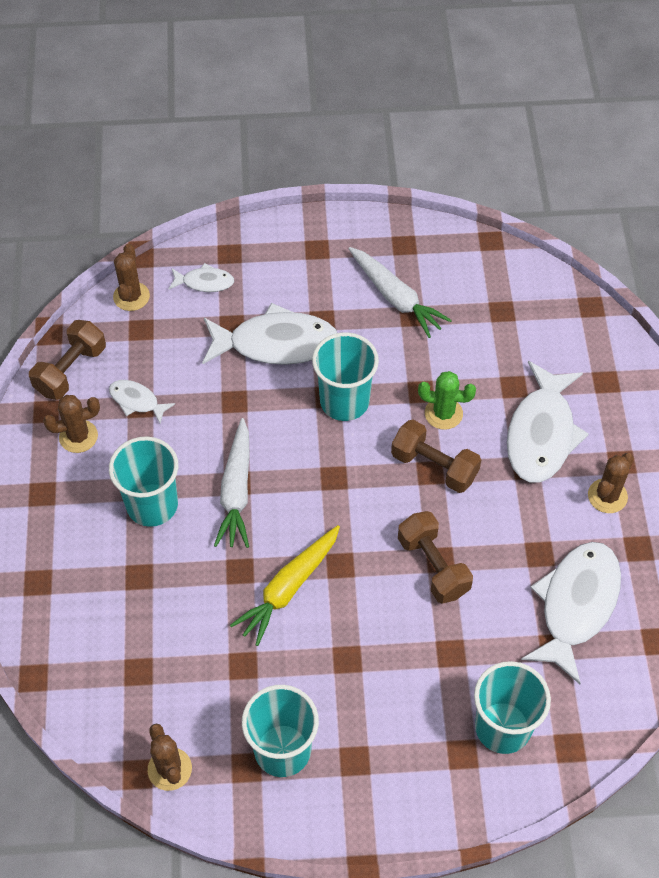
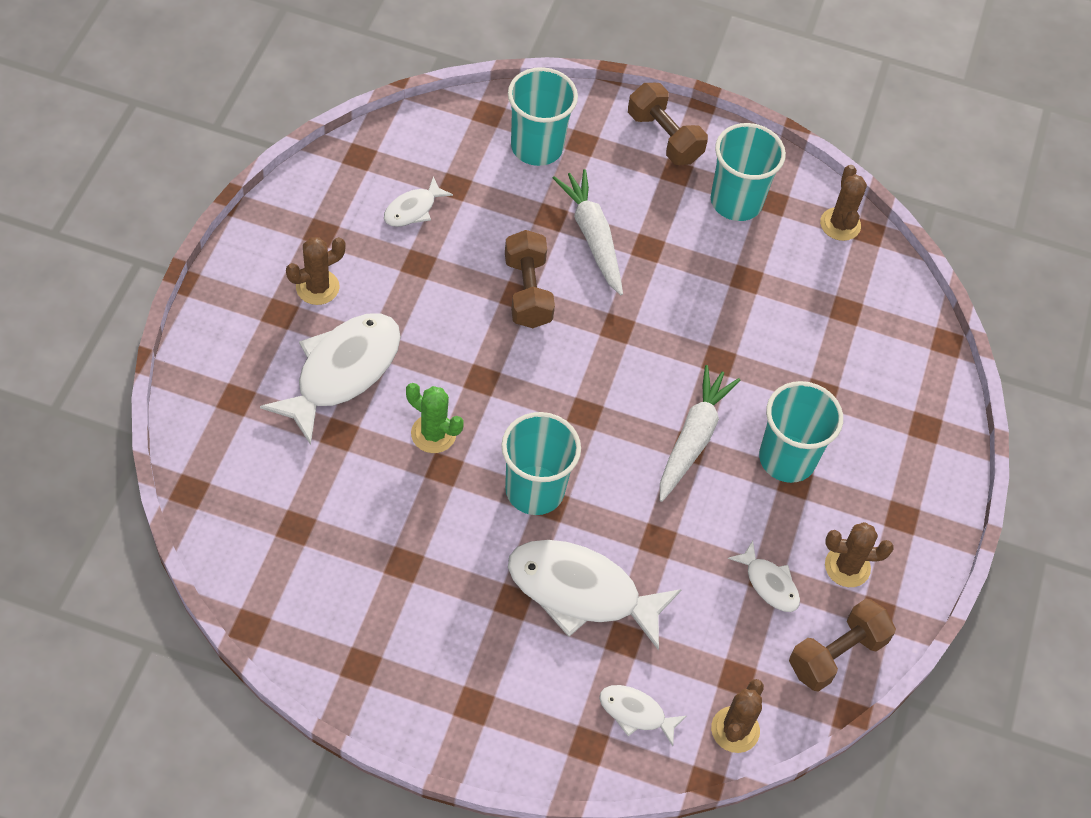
camera: 165 degrees left, 0 degrees up
(288, 588) = (677, 326): yellow carrot -> none
(396, 298) = (411, 595): white carrot -> white carrot (592, 237)
(434, 466) = (474, 383): brown dumbbell -> brown dumbbell (664, 137)
(576, 605) = (413, 209): white fish -> white fish, size x0.49

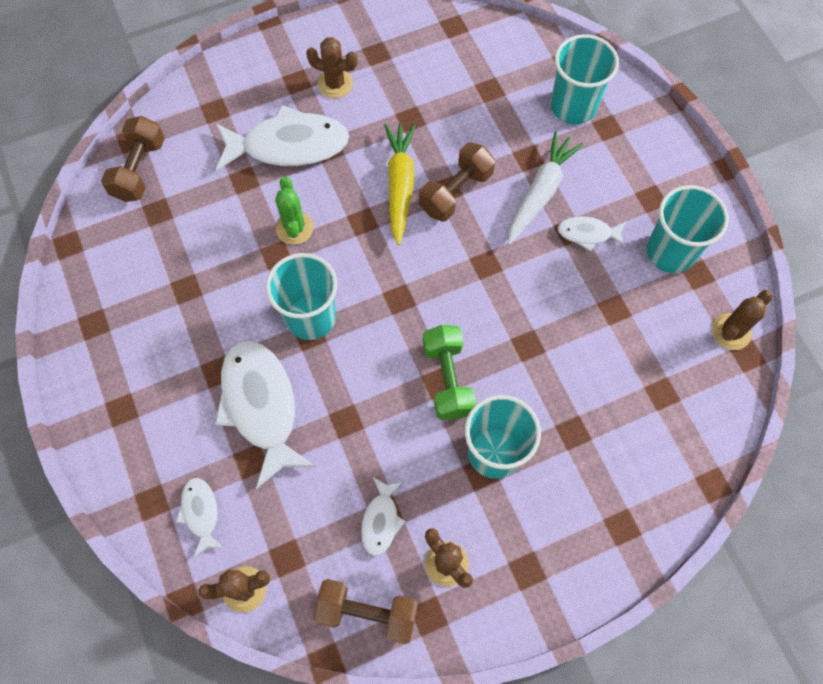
camera: 55 degrees right, 10 degrees up
(413, 209) = (447, 83): white fish -> white fish (588, 234)
(477, 324) = (400, 185): none -> yellow carrot
(664, 137) = (670, 168): brown dumbbell -> brown dumbbell (139, 170)
(693, 438) = (447, 379): white carrot -> green dumbbell

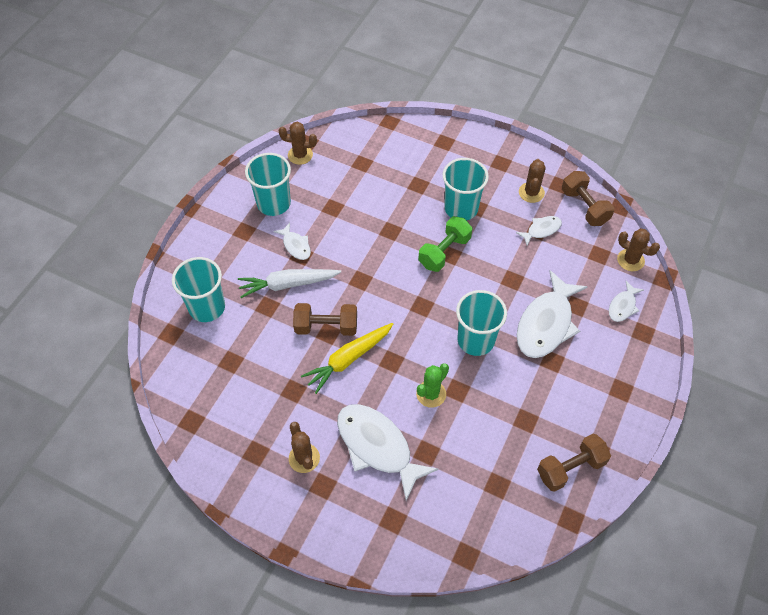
camera: 130 degrees left, 10 degrees down
(139, 170) = (480, 526): brown dumbbell -> brown dumbbell (570, 468)

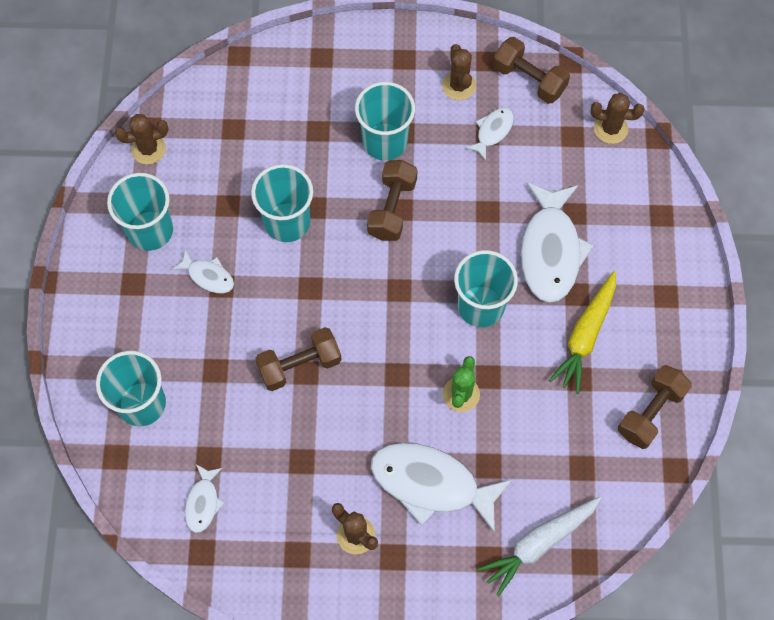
camera: 25 degrees left, 10 degrees up
(288, 284) = (225, 331): white carrot -> white carrot (539, 544)
(348, 359) = (346, 394): yellow carrot -> yellow carrot (585, 336)
(367, 233) = (287, 222): none -> turquoise cup
(444, 252) = (392, 208): green dumbbell -> brown dumbbell
(623, 306) = (626, 192): white fish -> white fish (203, 502)

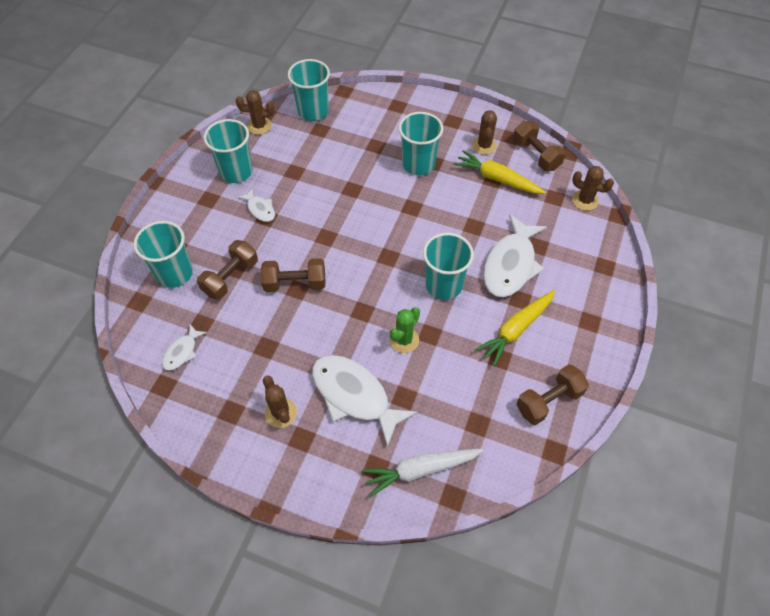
camera: 20 degrees right, 10 degrees down
(287, 222) = (329, 193): turquoise cup -> turquoise cup (313, 111)
(392, 208) = (406, 205): brown dumbbell -> brown dumbbell (231, 278)
(492, 131) = (497, 179): white fish -> yellow carrot

